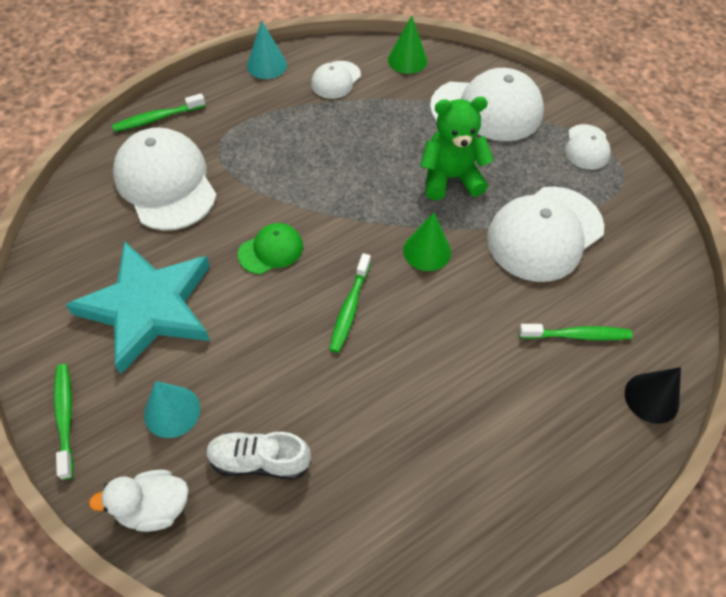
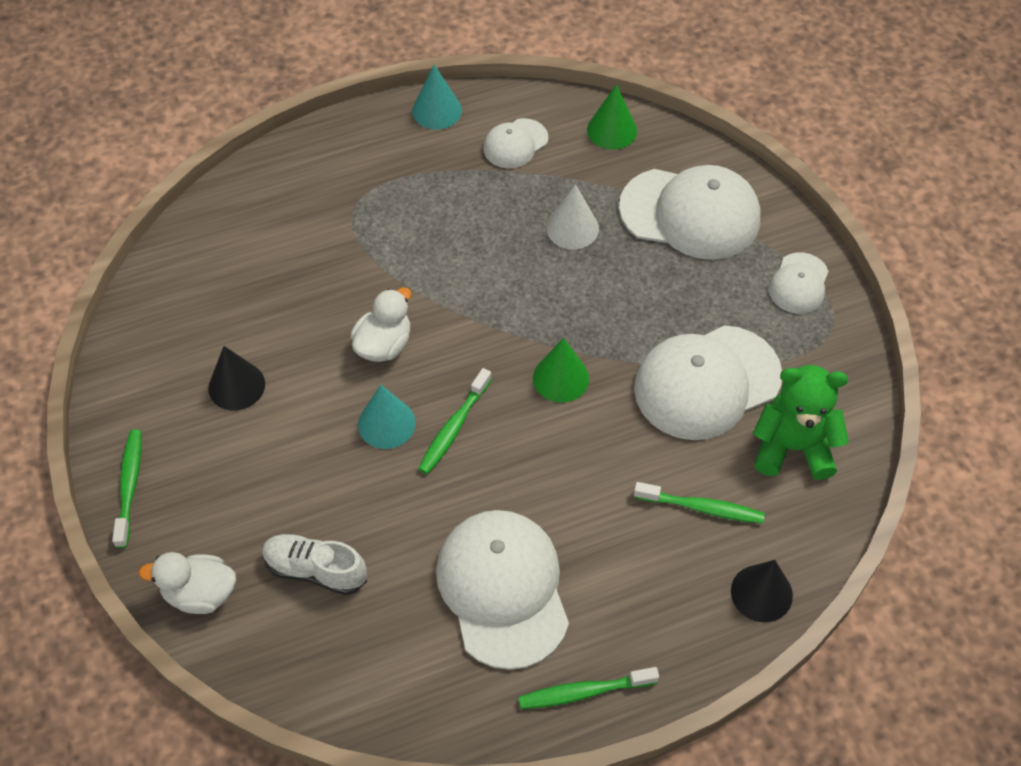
camera: 15 degrees right, 0 degrees up
(148, 308) = (236, 386): turquoise star -> black cone
(157, 118) = (292, 160): green toothbrush -> green toothbrush (583, 692)
(165, 183) = (285, 243): white cap -> white cap (503, 589)
(172, 411) = (238, 501): turquoise cone -> turquoise cone (386, 423)
(271, 250) = (384, 345): green cap -> white duck
(399, 134) = (572, 228): none -> white cone
(450, 178) = (616, 294): green teddy bear -> green teddy bear (792, 447)

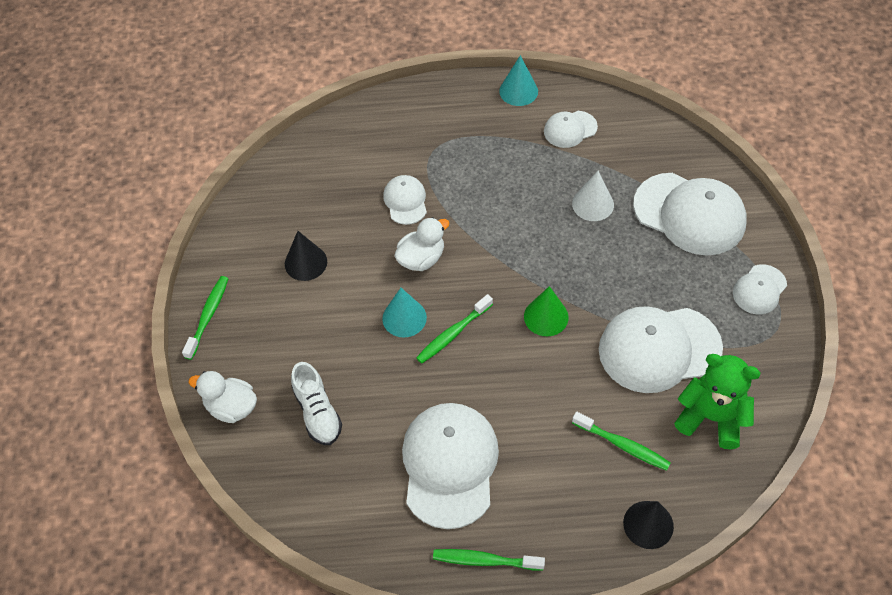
camera: 20 degrees right, 0 degrees up
(315, 570) = (317, 412): white shoe -> white shoe turned 150 degrees counterclockwise
(340, 278) = (405, 201): none -> white cap
(612, 130) = (648, 135): green cone -> none

